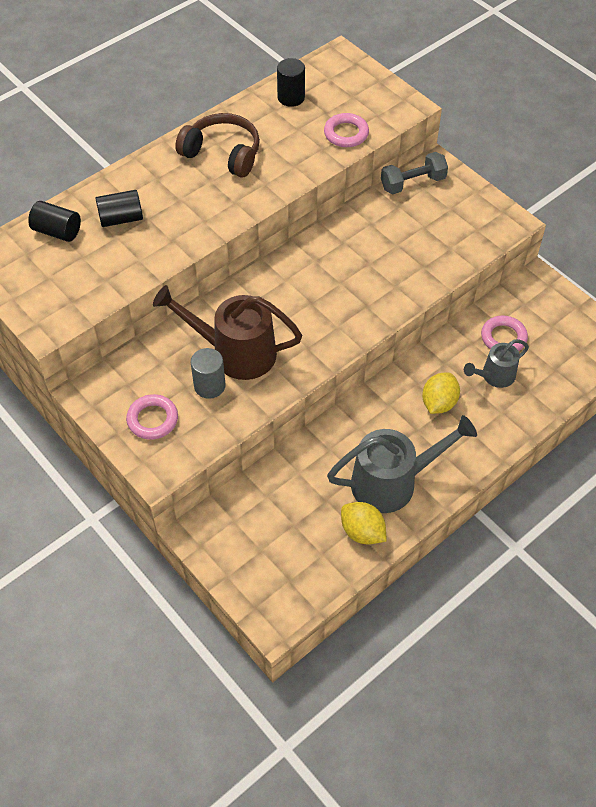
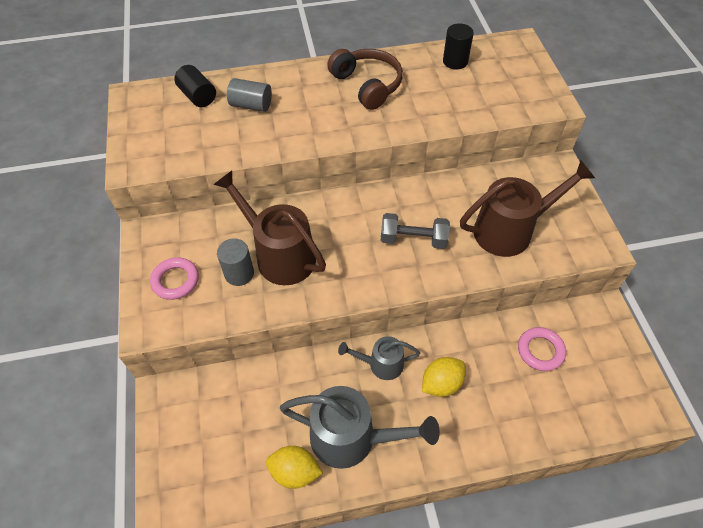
camera: 30 degrees right, 0 degrees up
(121, 219) = (251, 105): black cylinder -> grey cylinder
(346, 133) = (483, 107): pink ring -> none
(362, 532) = (295, 472): yellow lemon -> yellow lemon turned 60 degrees counterclockwise
(412, 183) = (528, 174): grey dumbbell -> grey dumbbell (413, 239)
(428, 240) = (511, 230): none -> brown watering can
(494, 376) = (509, 384): grey watering can -> grey watering can (380, 364)

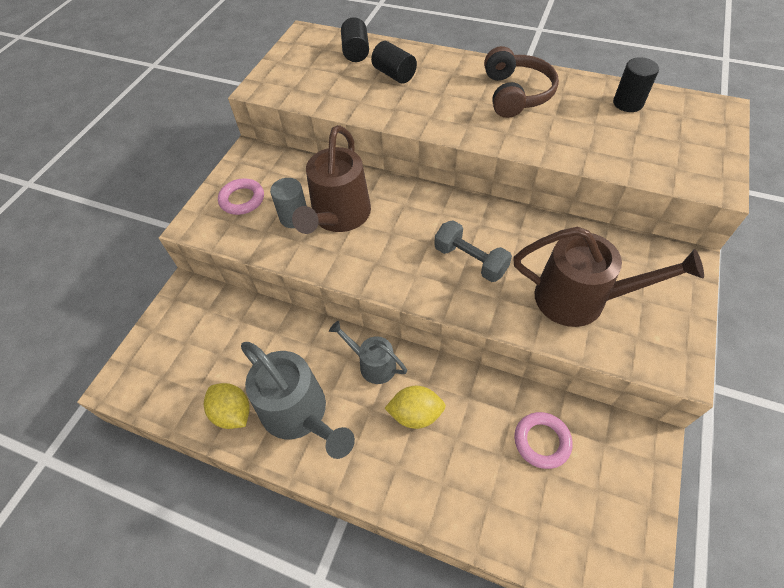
camera: 35 degrees right, 0 degrees up
(251, 105) = (394, 74): grey cylinder -> black cylinder
(279, 254) = (338, 217): brown watering can -> brown watering can turned 150 degrees counterclockwise

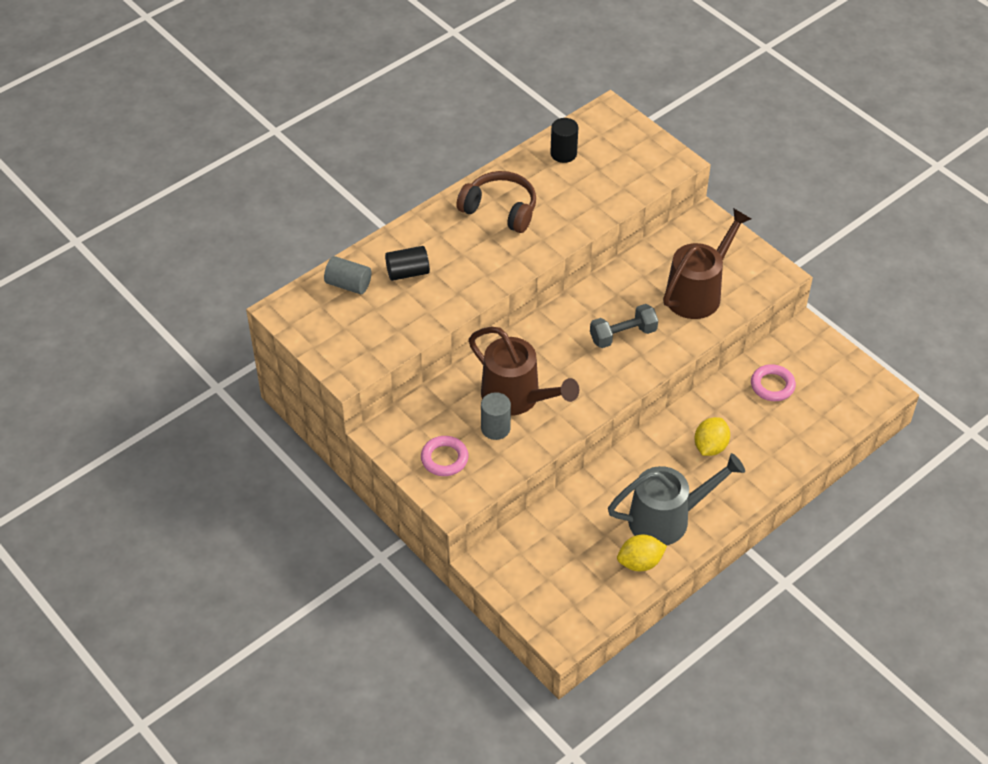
camera: 65 degrees left, 5 degrees down
(356, 52) = (348, 284): black cylinder -> grey cylinder
(372, 364) = (651, 455): grey watering can -> none

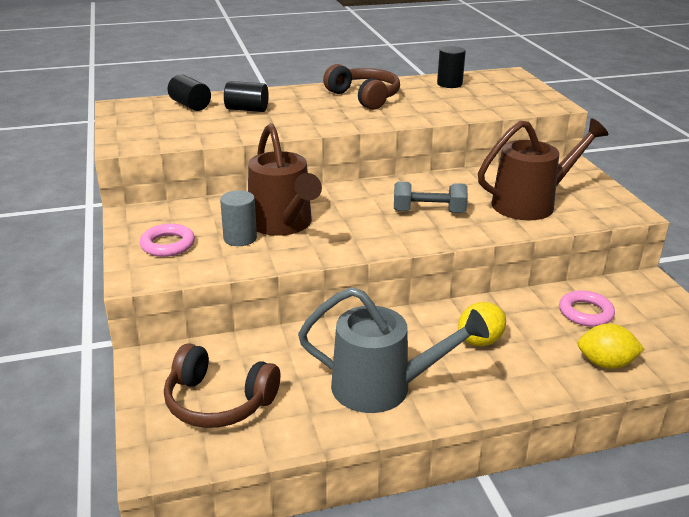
camera: 25 degrees right, 20 degrees down
(348, 284) = (190, 105): grey cylinder -> black cylinder
(565, 577) = (218, 402): none -> brown headphones
(640, 562) = (317, 418): yellow lemon -> yellow lemon (605, 363)

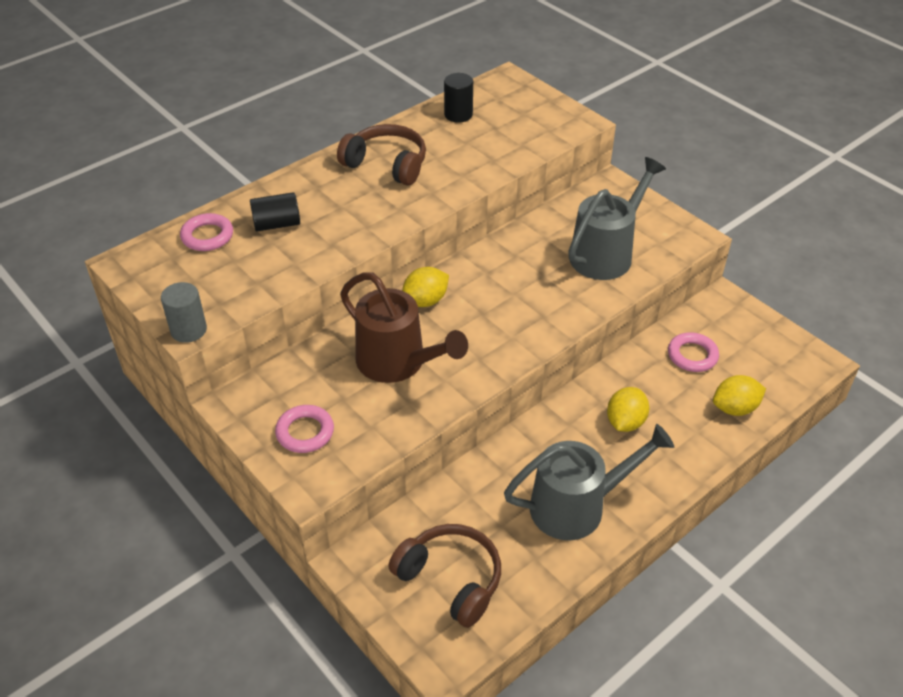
camera: 25 degrees left, 15 degrees up
(190, 105) = (207, 236): black cylinder -> pink ring
(218, 402) = (450, 580): brown headphones -> brown headphones turned 135 degrees counterclockwise
(240, 238) = (370, 397): grey cylinder -> grey cylinder (188, 330)
(341, 195) = (425, 301): none -> yellow lemon
(429, 211) = (522, 296): grey dumbbell -> none
(531, 203) = (606, 253): brown watering can -> grey watering can

